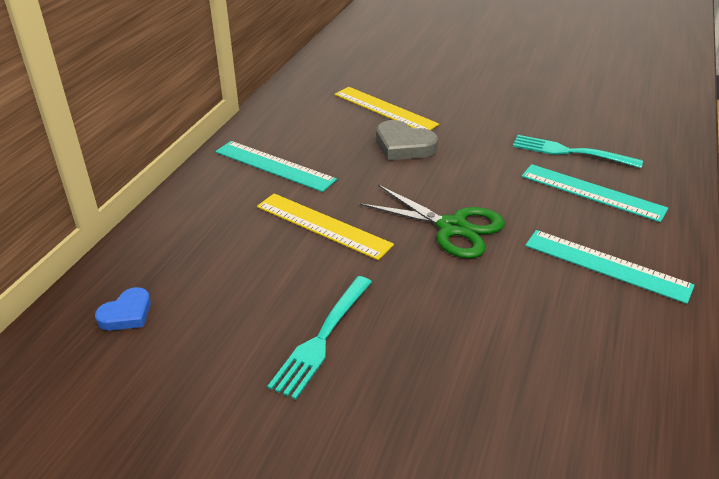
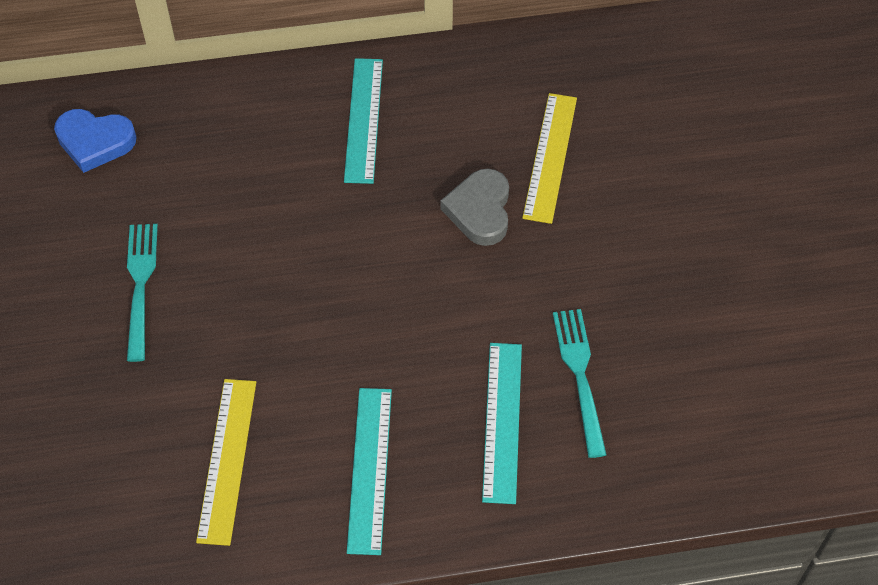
camera: 60 degrees right, 20 degrees up
(127, 314) = (95, 142): blue heart -> blue heart, size x1.56
(322, 225) = (289, 210): yellow ruler -> yellow ruler (227, 460)
(322, 338) = (140, 285): turquoise fork -> turquoise fork turned 90 degrees clockwise
(452, 227) = (352, 316): green scissors -> none

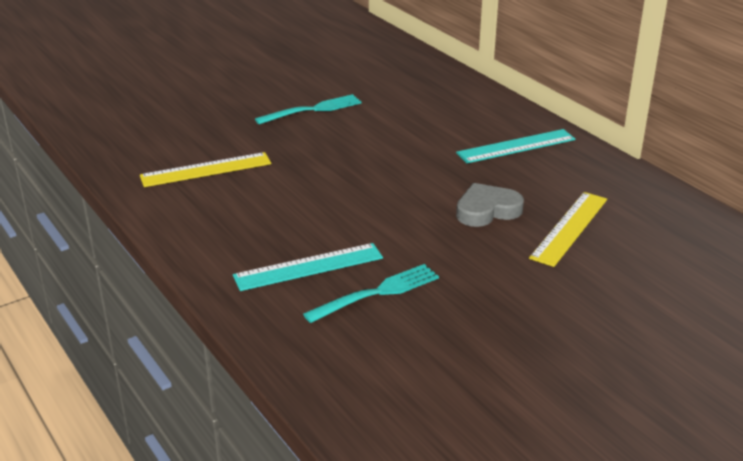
camera: 65 degrees right, 25 degrees down
(95, 142) = (402, 70): blue heart -> none
(370, 469) = (231, 222): turquoise ruler -> none
(550, 157) = (569, 228): yellow ruler -> yellow ruler turned 45 degrees counterclockwise

